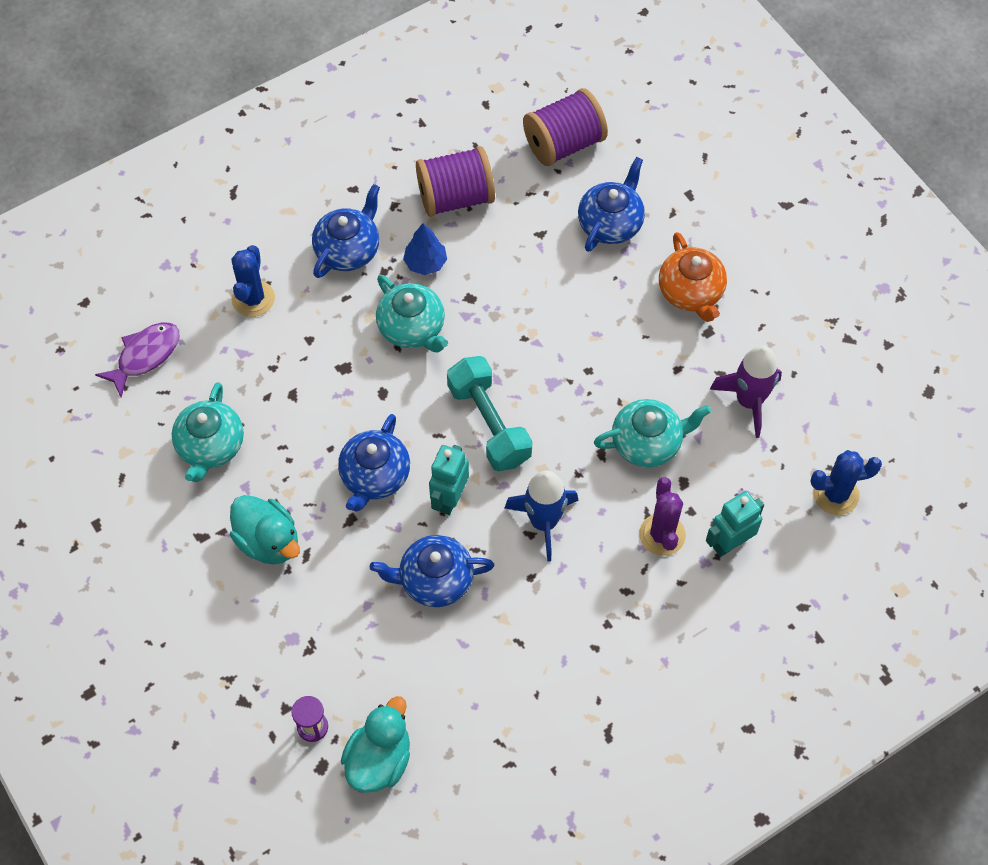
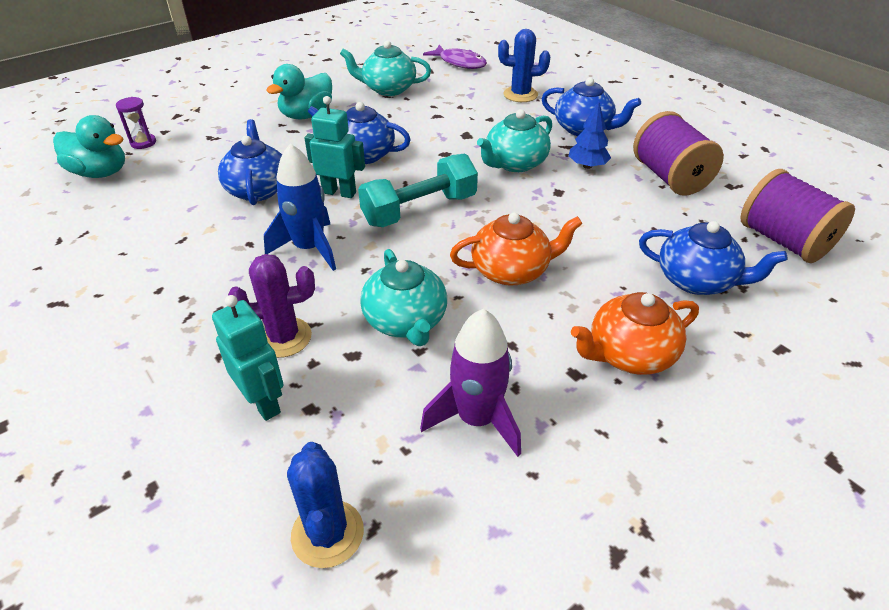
camera: 85 degrees right, 20 degrees down
(588, 356) = (511, 270): none -> orange teapot

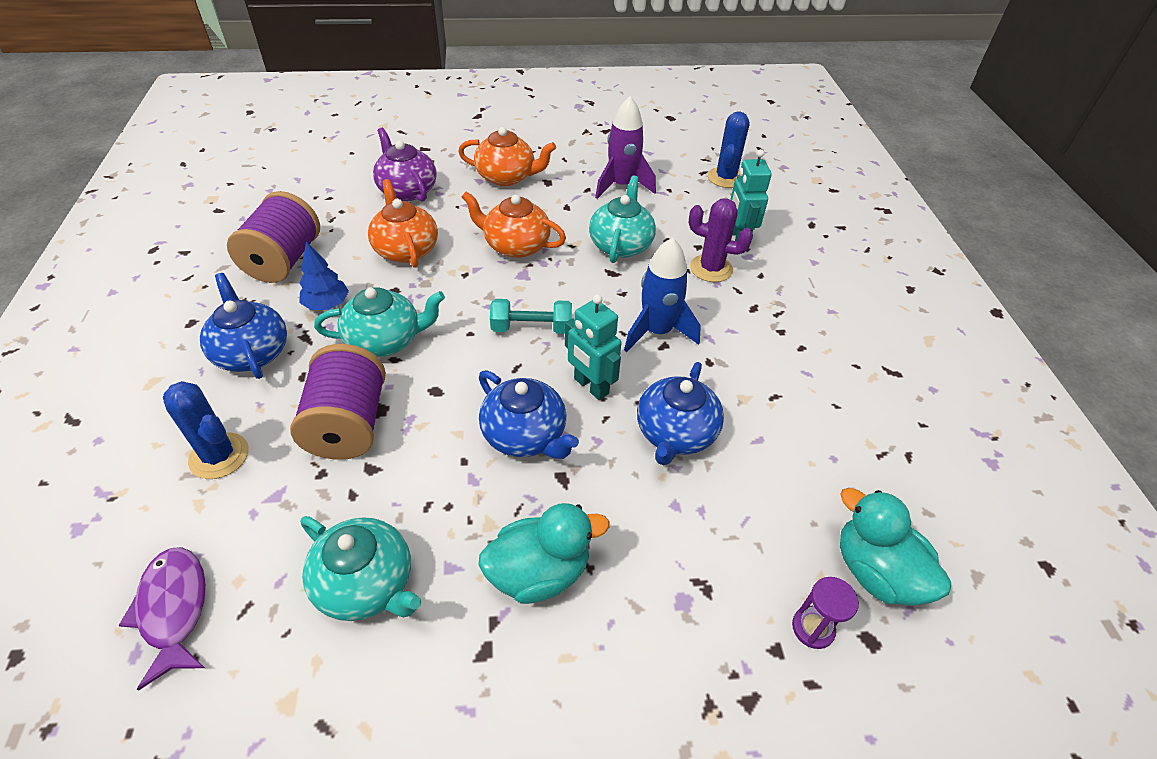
camera: 150 degrees left, 5 degrees up
(419, 210) = (531, 328): turquoise dumbbell -> turquoise dumbbell, size x0.66
(599, 224) = (406, 249): none -> orange teapot
(697, 280) = (407, 190): blue teapot -> purple teapot
(783, 241) = (309, 186): purple spool -> purple spool (348, 424)

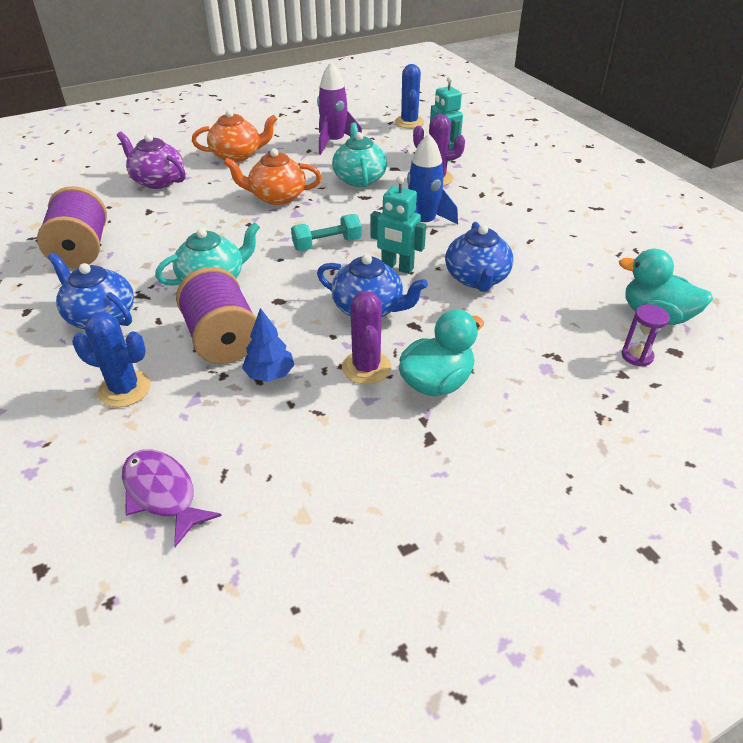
camera: 20 degrees left, 5 degrees down
(327, 305) = (144, 270): blue tree -> blue tree (270, 374)
(367, 584) = (312, 429): turquoise teapot -> none
(406, 249) = (186, 219): orange teapot -> none
(474, 520) = (366, 367): none -> purple cactus

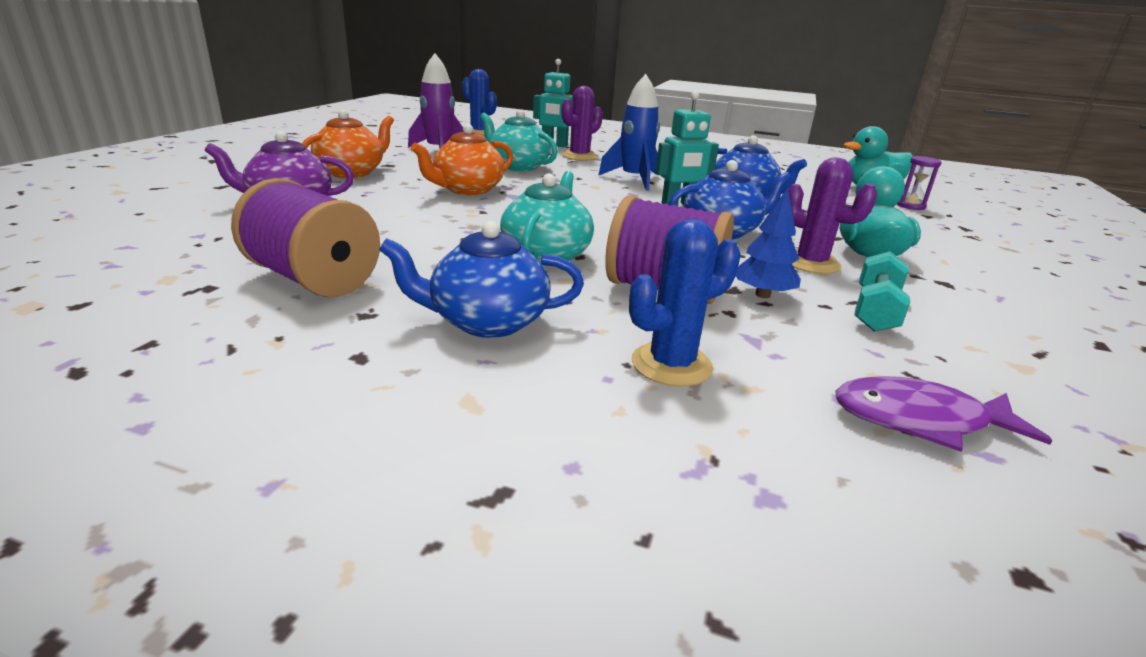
camera: 45 degrees left, 15 degrees down
(327, 244) = (591, 206): turquoise dumbbell -> turquoise dumbbell (875, 310)

